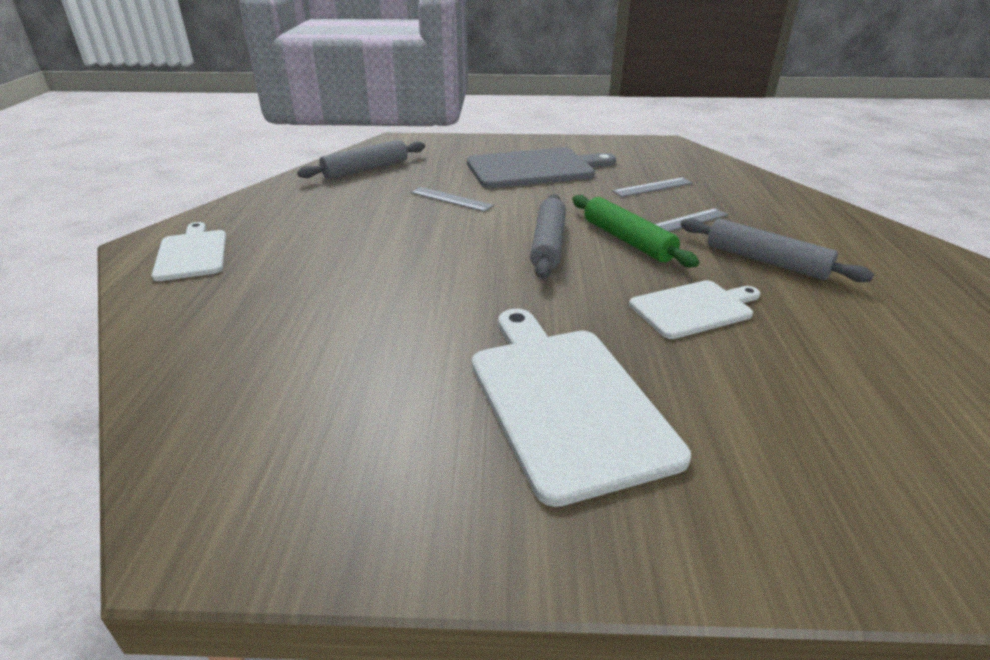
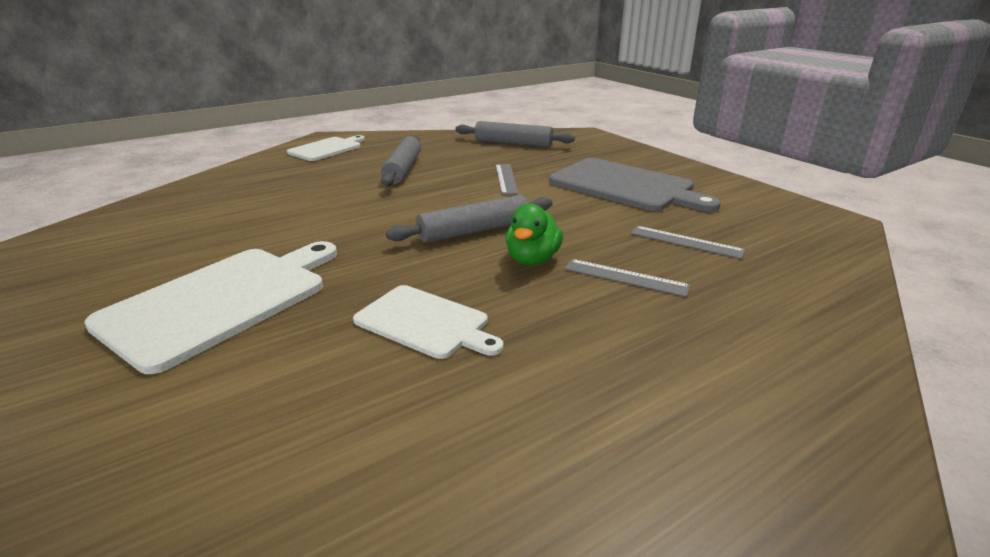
camera: 55 degrees right, 5 degrees down
(627, 240) = (532, 259): green rolling pin -> green duck
(766, 261) = (593, 343): grey rolling pin -> grey rolling pin (403, 169)

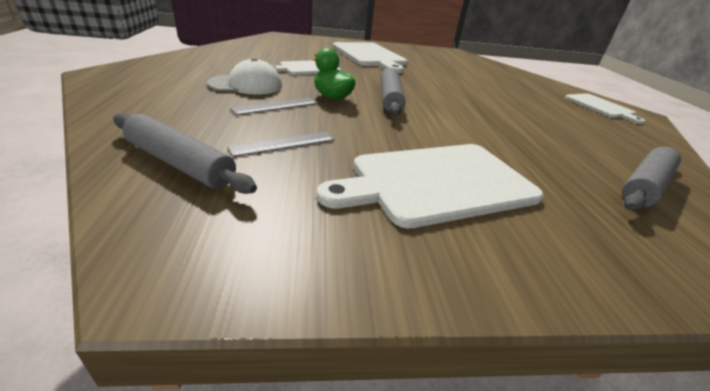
camera: 115 degrees right, 5 degrees up
(403, 169) = (536, 114): grey rolling pin -> grey rolling pin (180, 163)
(506, 178) = (494, 138): grey ruler -> none
(602, 330) = (246, 85): none -> white cap
(625, 186) = (437, 183): grey cutting board -> white cutting board

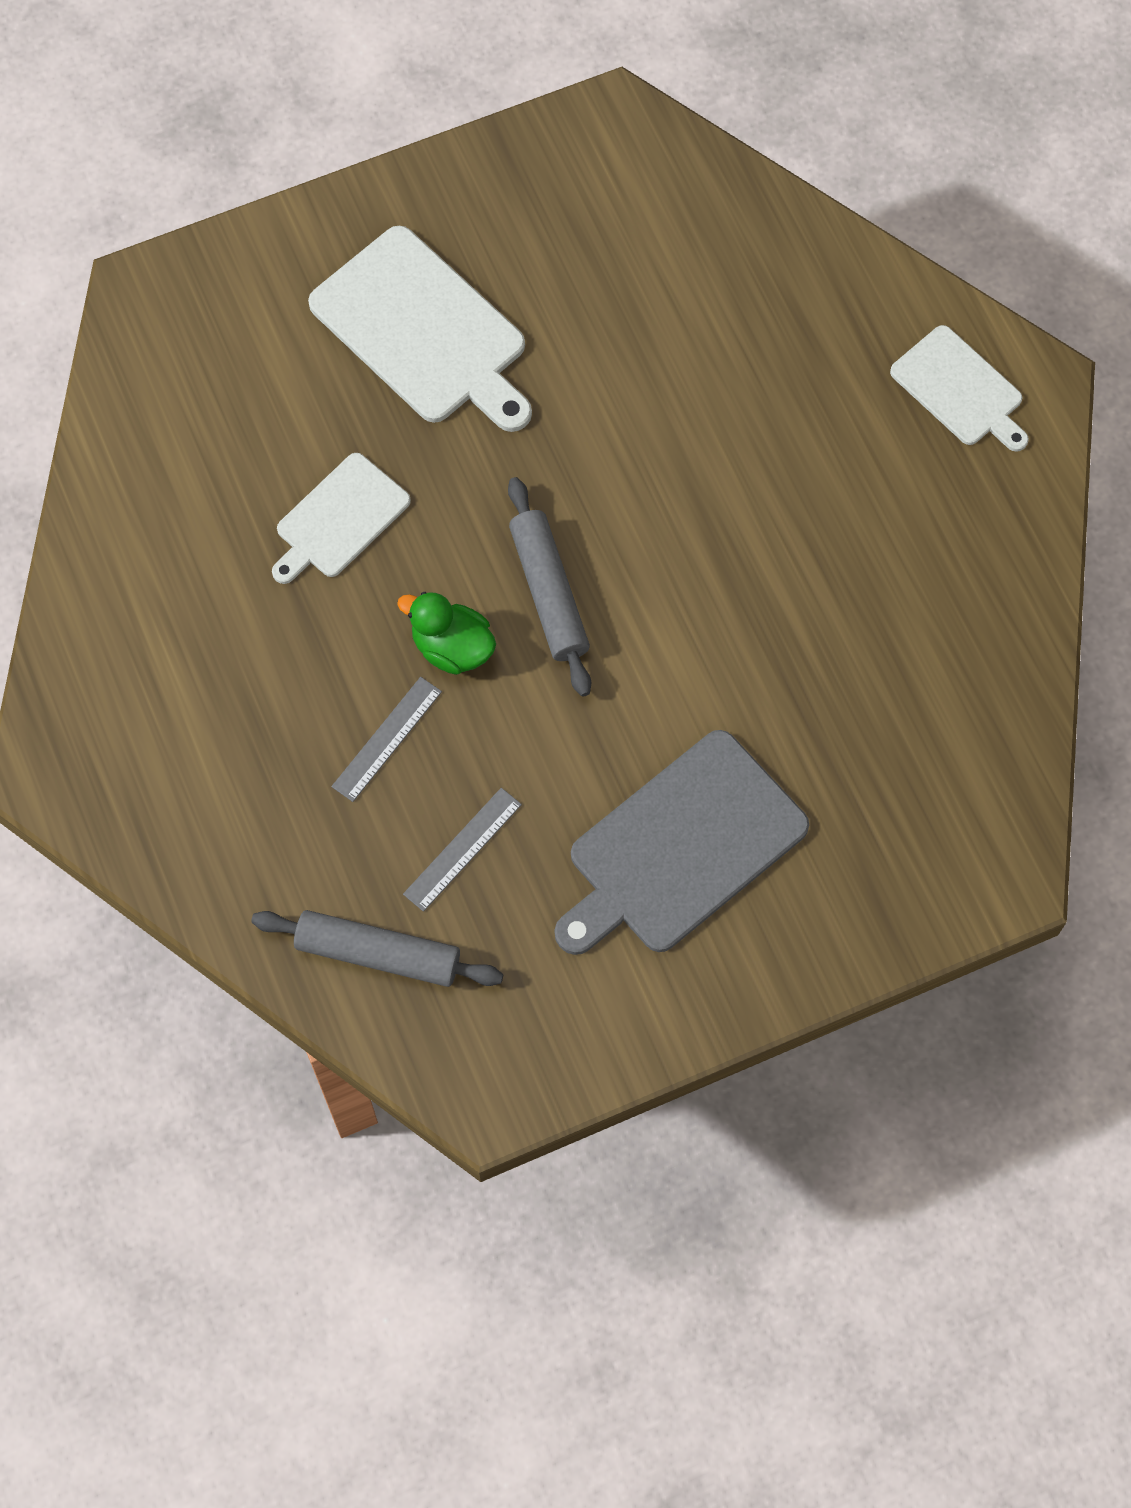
camera: 15 degrees left, 35 degrees up
(246, 85) = (289, 679): white cap -> none
(437, 183) = (682, 847): white cutting board -> grey cutting board
(644, 186) = (953, 720): grey rolling pin -> none

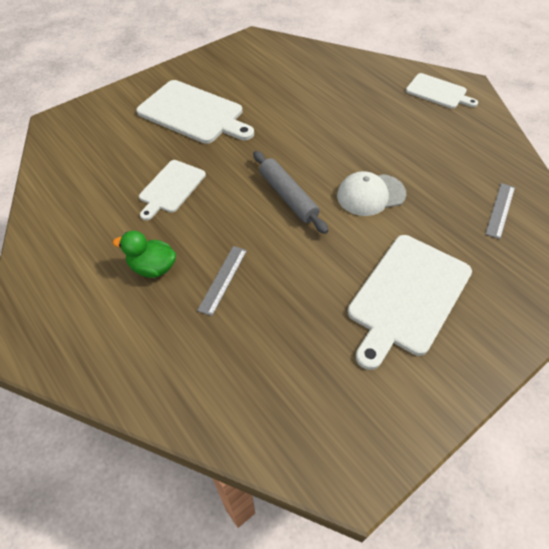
camera: 15 degrees left, 15 degrees down
(378, 954) = (251, 400): grey rolling pin -> none
(452, 647) = (246, 229): green duck -> green duck (152, 267)
(462, 849) = (284, 326): grey ruler -> grey ruler (500, 210)
(682, 847) = (408, 296): grey cutting board -> white cutting board
(704, 626) = (370, 195): none -> white cap

